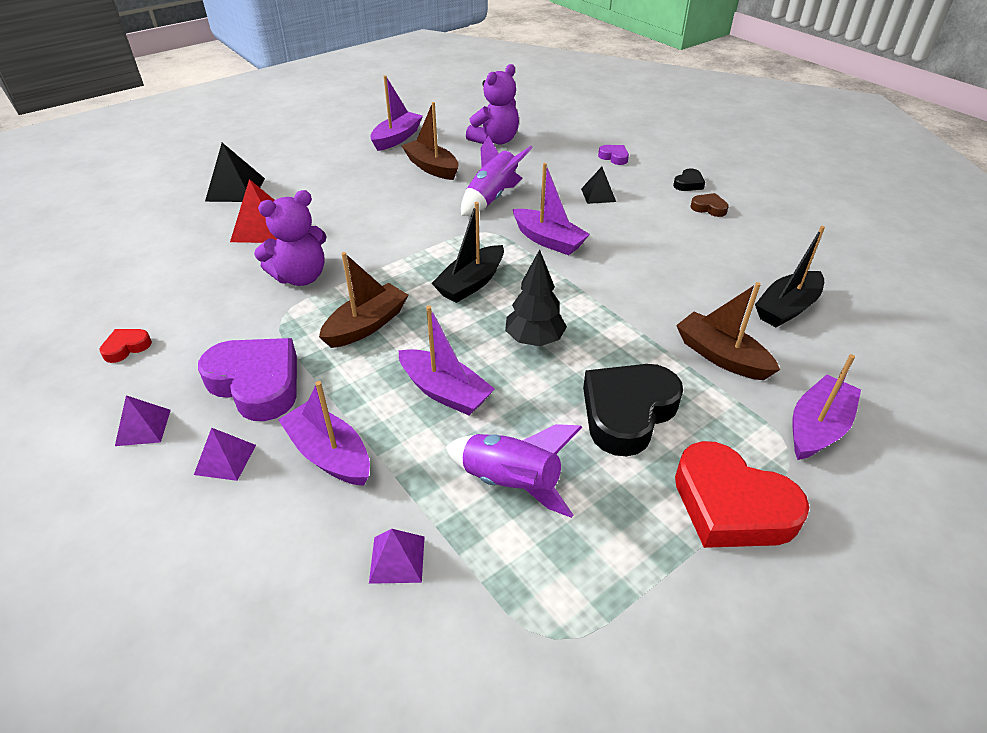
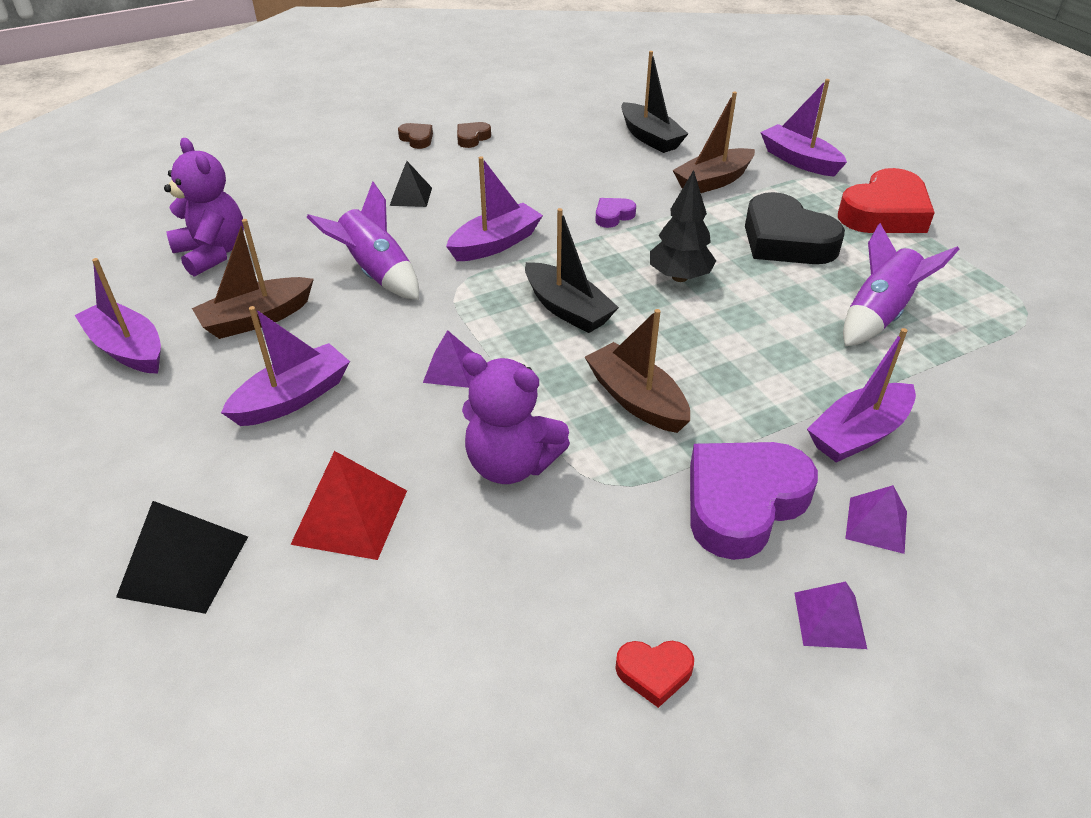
camera: 80 degrees left, 0 degrees up
(126, 347) = (654, 673): red heart -> red heart turned 60 degrees counterclockwise
(301, 277) = (511, 464): purple teddy bear -> purple teddy bear turned 135 degrees clockwise
(397, 559) = (979, 390): purple pyramid -> purple pyramid (451, 369)
(445, 392) = (758, 345): purple boat -> purple boat (293, 398)
(614, 157) = (327, 172): purple heart -> purple heart (613, 216)
(688, 184) = (417, 139): black heart -> brown heart

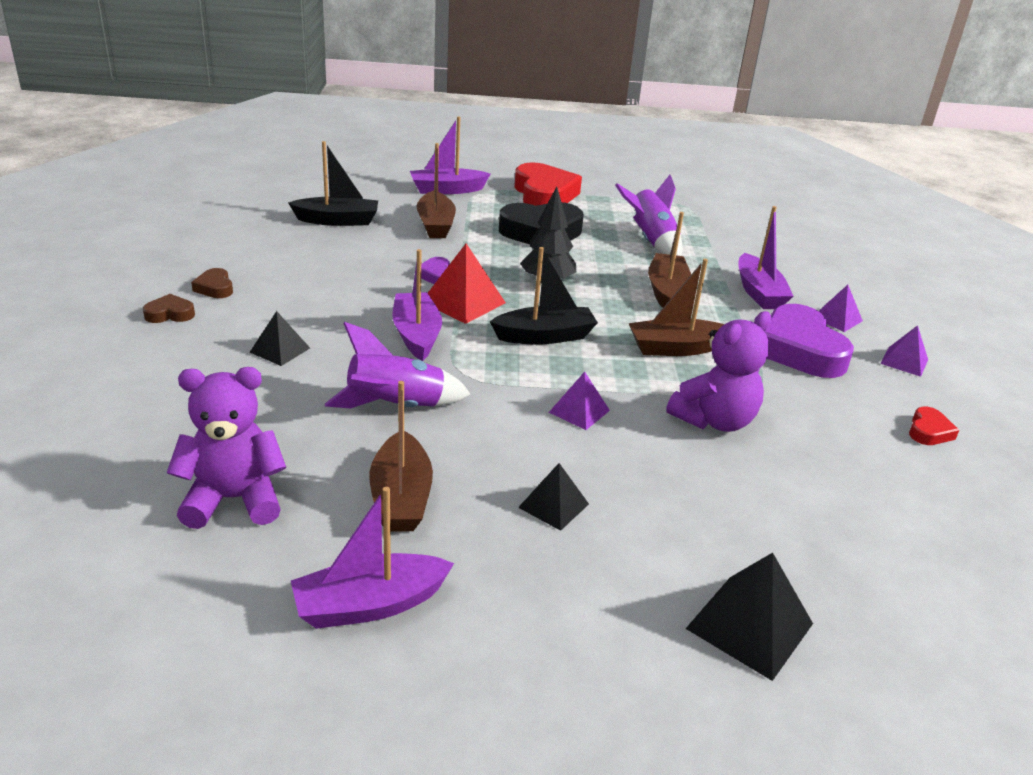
camera: 65 degrees left, 10 degrees down
(293, 398) = (554, 505): purple boat -> black pyramid
(350, 516) = (732, 513): red pyramid -> red pyramid (463, 302)
(765, 359) = (666, 290): none -> brown boat

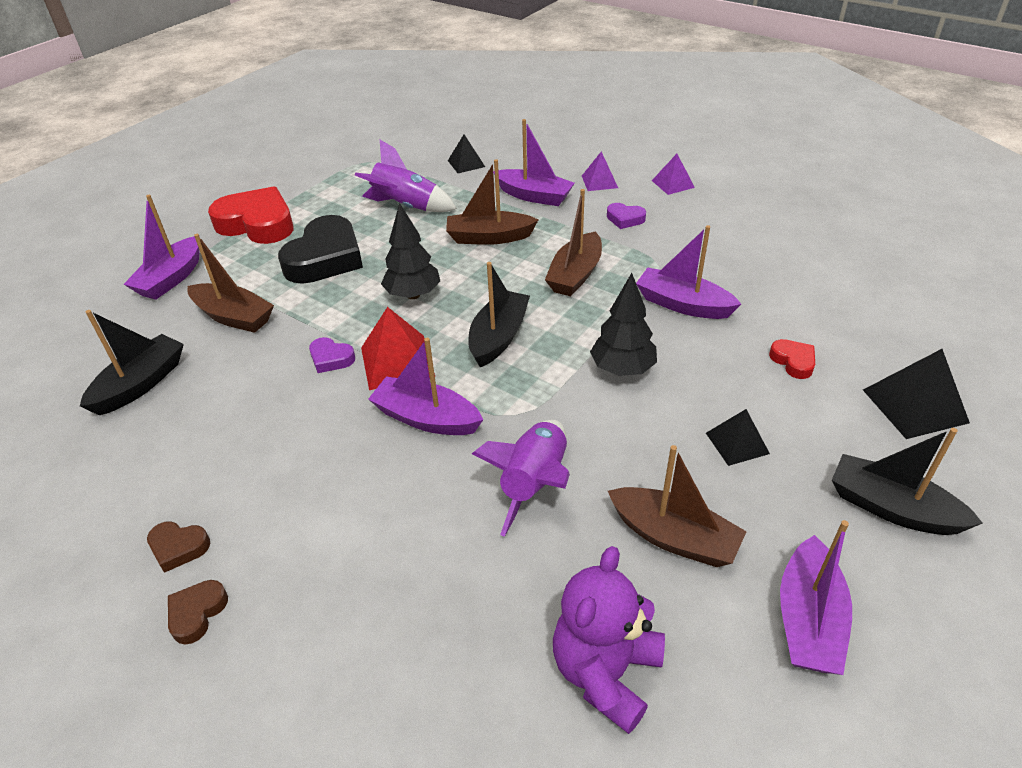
camera: 50 degrees left, 10 degrees up
(280, 350) = (364, 535): black pyramid -> black pyramid (466, 163)
(566, 636) = (892, 508): none -> black boat
(579, 411) = (622, 369): purple pyramid -> black tree
(666, 290) = (489, 237): brown boat -> brown boat turned 45 degrees counterclockwise
(714, 420) = (683, 304): purple teddy bear -> purple boat
(799, 350) = (625, 219): purple heart -> purple heart, size x0.45
(929, 431) = (756, 219): red heart -> red heart (793, 361)

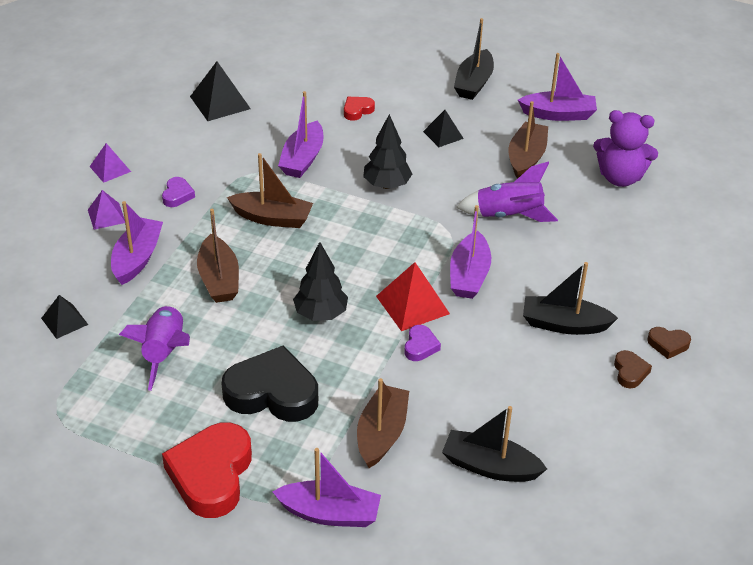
camera: 105 degrees left, 0 degrees up
(498, 337) = (367, 252): black boat -> black boat (564, 324)
(914, 406) = (387, 68): black pyramid -> black pyramid (220, 102)

